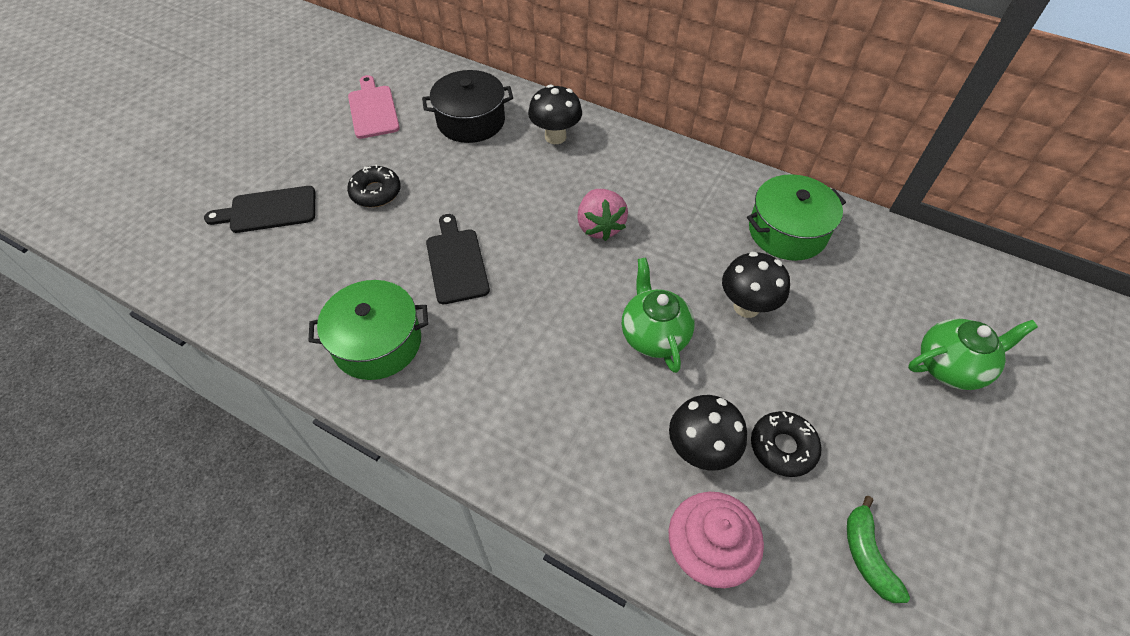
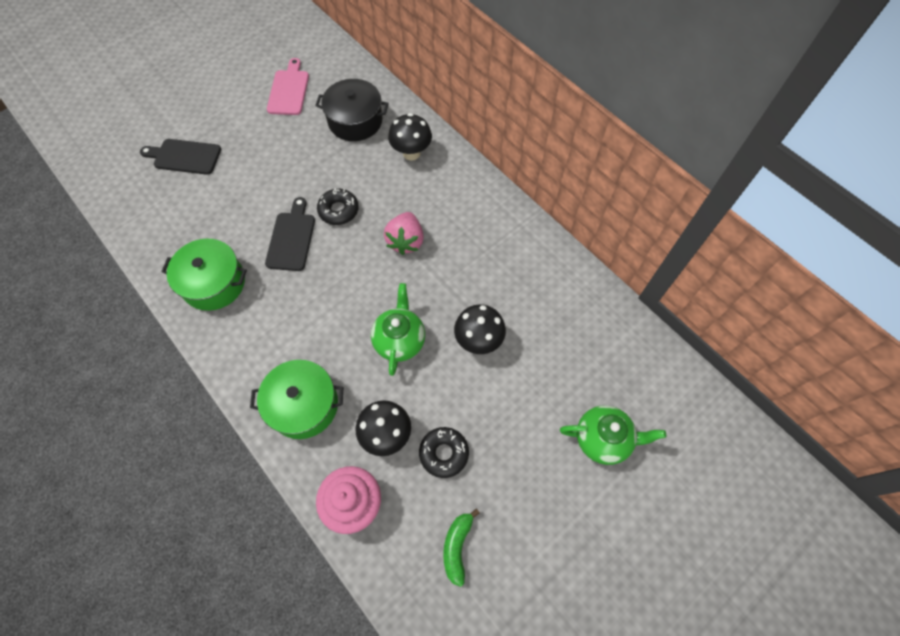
camera: 20 degrees right, 10 degrees up
(376, 192) = (261, 163): black donut -> black donut (338, 210)
(787, 231) = (545, 290): green pot -> green pot (303, 405)

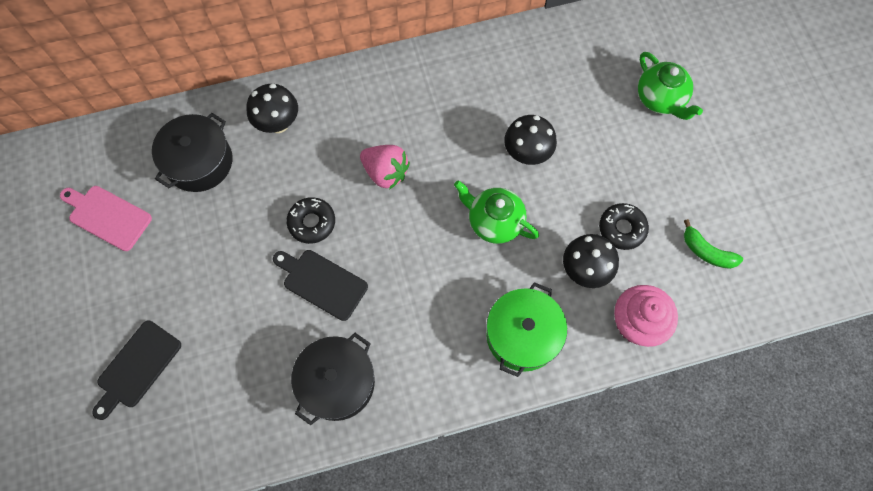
camera: 65 degrees left, 5 degrees up
(214, 283) = (337, 382): green pot -> black pot
(603, 439) = (660, 99): green teapot -> green teapot turned 120 degrees clockwise

